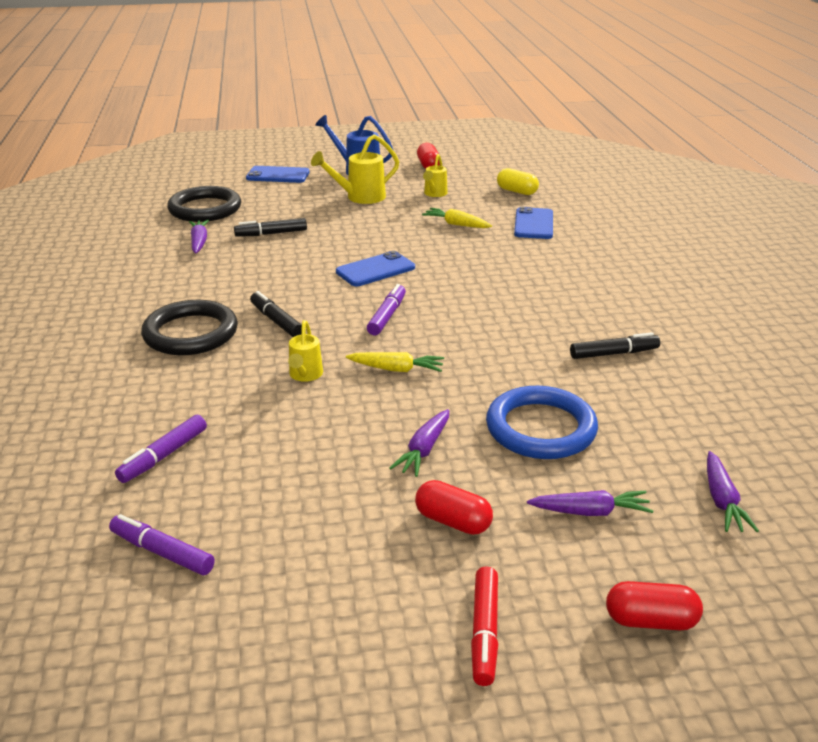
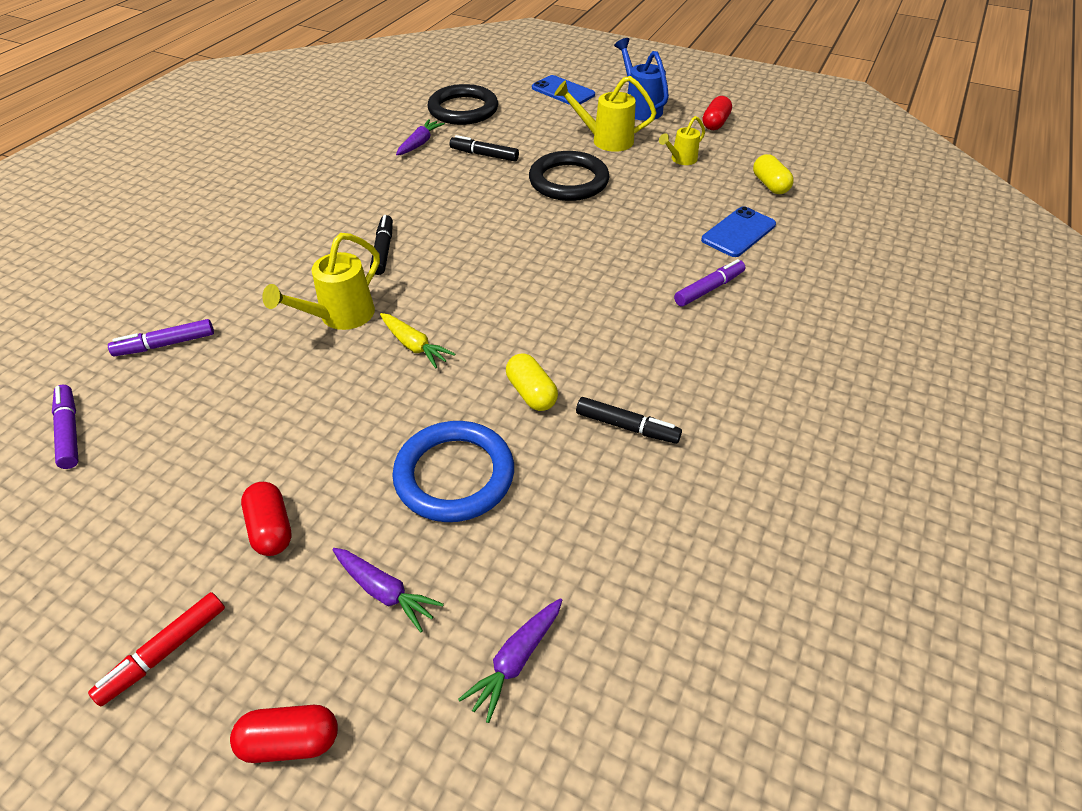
camera: 35 degrees right, 15 degrees up
(191, 333) = (311, 235): black ring -> black ring (568, 181)
(305, 375) = (340, 317): yellow watering can -> yellow watering can, size x1.61
(375, 270) = (523, 228): blue phone -> none
(387, 316) = (473, 284): purple marker -> purple marker (708, 289)
(424, 450) = (336, 442): purple carrot -> none
(456, 224) = (659, 204): yellow carrot -> none
(525, 361) = (531, 393): none -> yellow capsule
(650, 620) = (290, 741): red capsule -> red capsule turned 45 degrees counterclockwise

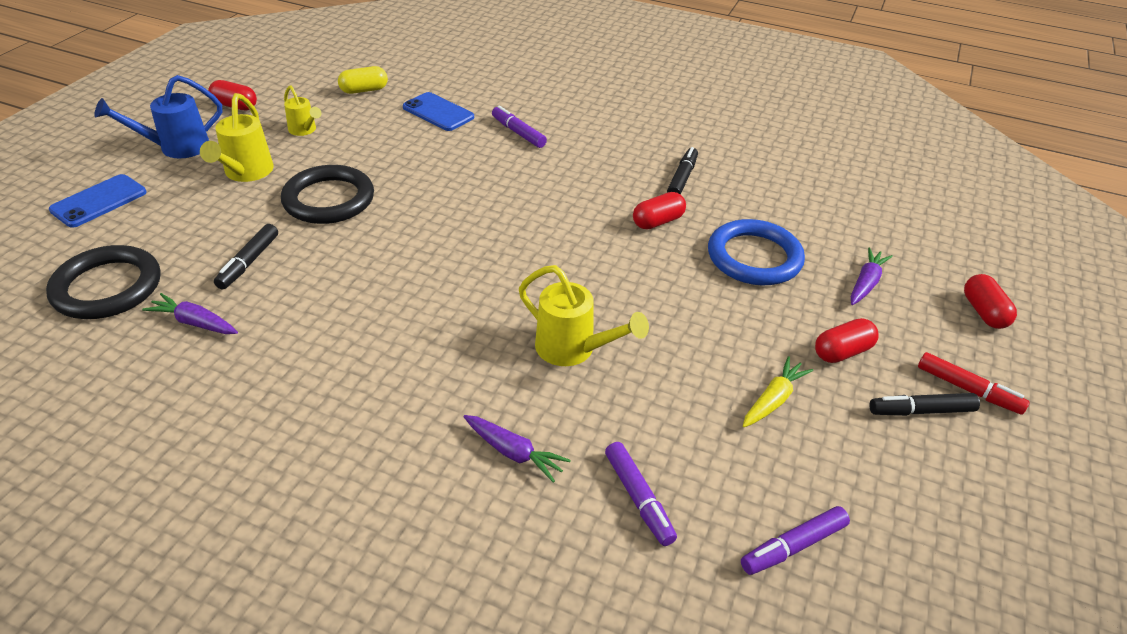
camera: 95 degrees left, 5 degrees down
(383, 250) = (452, 330): black marker -> black marker (921, 411)
(414, 346) = (611, 291): yellow carrot -> yellow carrot (773, 399)
(515, 660) = (883, 225): purple carrot -> purple carrot (514, 453)
(531, 393) = (658, 221): yellow capsule -> red capsule

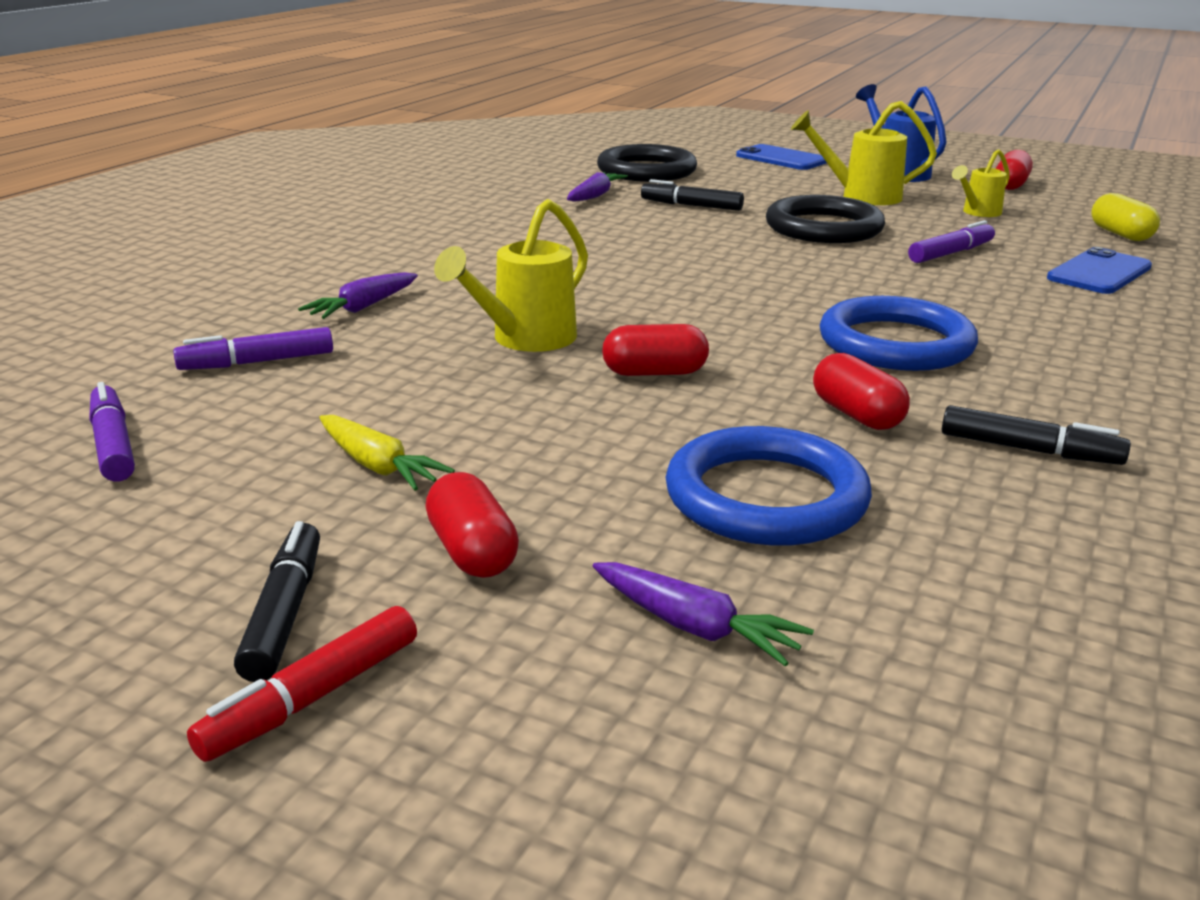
camera: 95 degrees right, 15 degrees down
(518, 133) = (1084, 321): purple marker -> purple marker (950, 253)
(559, 197) = (896, 343): none -> blue ring
(983, 312) = (578, 820): red capsule -> red capsule (654, 373)

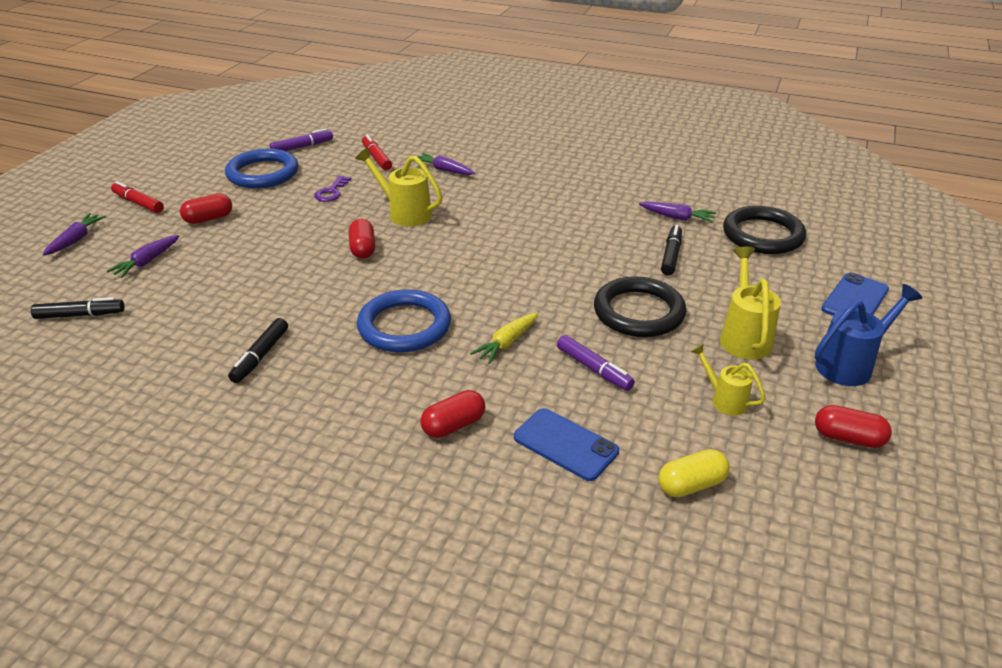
camera: 85 degrees right, 10 degrees up
(258, 362) = (376, 158): purple marker -> red marker
(284, 614) = (182, 193): black marker -> black marker (80, 315)
(378, 466) = (276, 194): yellow carrot -> yellow carrot (507, 343)
(400, 404) = (331, 192): none -> purple key
(537, 808) = (76, 240): none -> purple carrot
(766, 497) = (232, 278): blue ring -> blue ring (263, 173)
(857, 415) = (308, 306): red capsule -> red capsule (453, 425)

